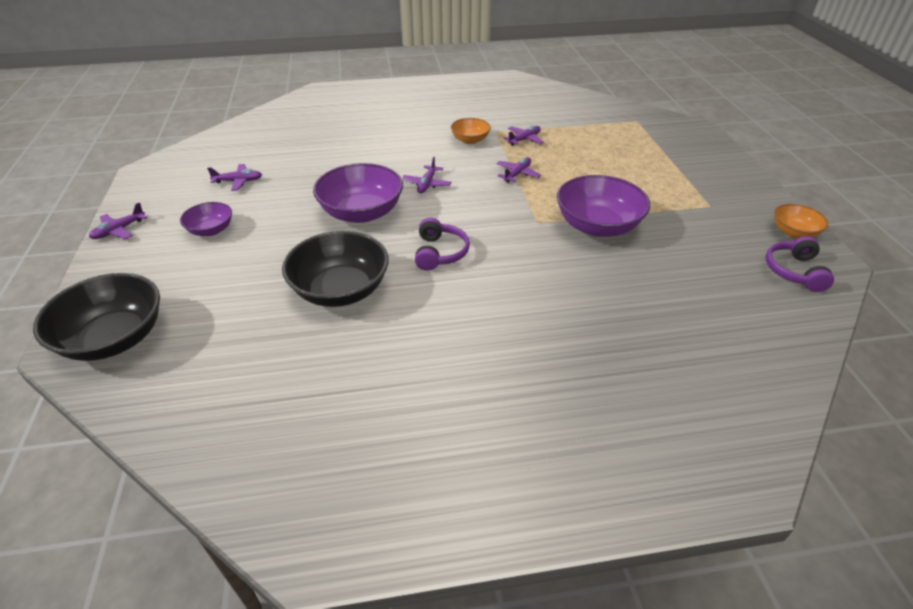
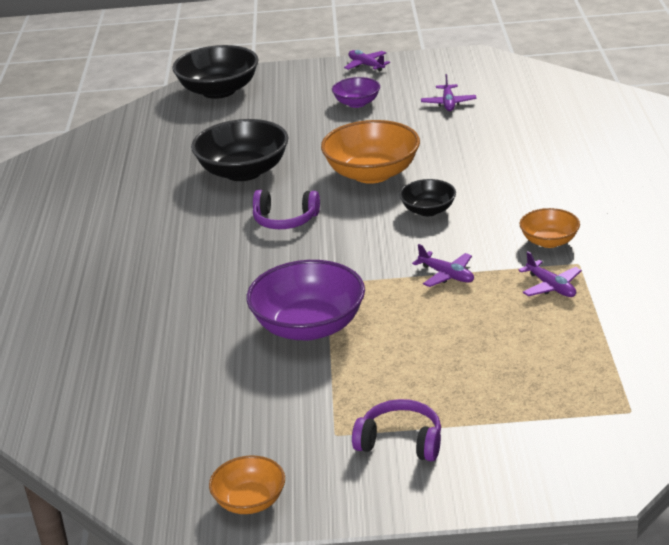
camera: 100 degrees right, 10 degrees down
(361, 212) = (372, 173): purple bowl -> orange bowl
(427, 184) = (428, 210): purple plane -> black bowl
(794, 271) = (167, 471): purple headphones -> purple headphones (400, 441)

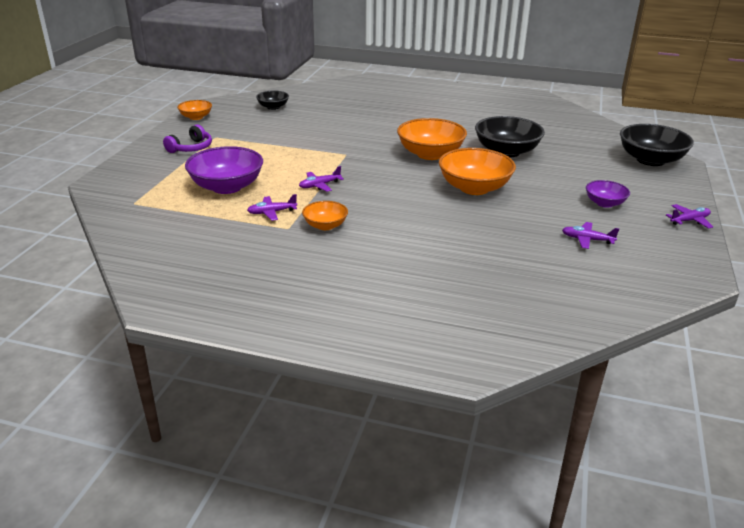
camera: 105 degrees right, 0 degrees up
(285, 220) = (430, 154): purple headphones -> orange bowl
(309, 326) = (308, 144): purple bowl -> purple bowl (227, 187)
(428, 210) = (405, 196): black bowl -> black bowl (273, 107)

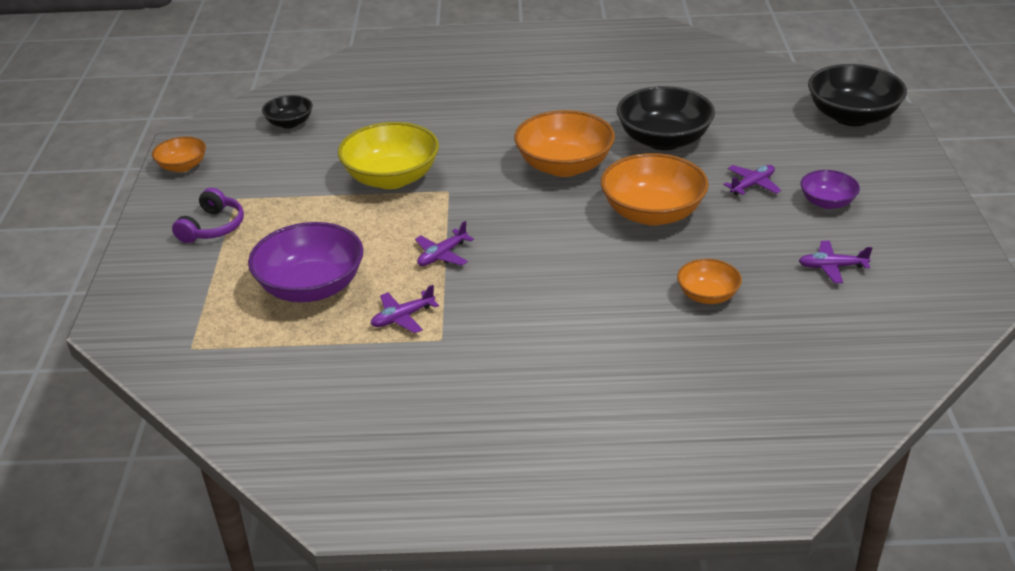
camera: 15 degrees left, 5 degrees up
(315, 142) = (391, 178): none -> yellow bowl
(325, 225) = (489, 323): orange bowl -> orange bowl (707, 295)
(689, 221) = (938, 208): purple plane -> purple plane (752, 185)

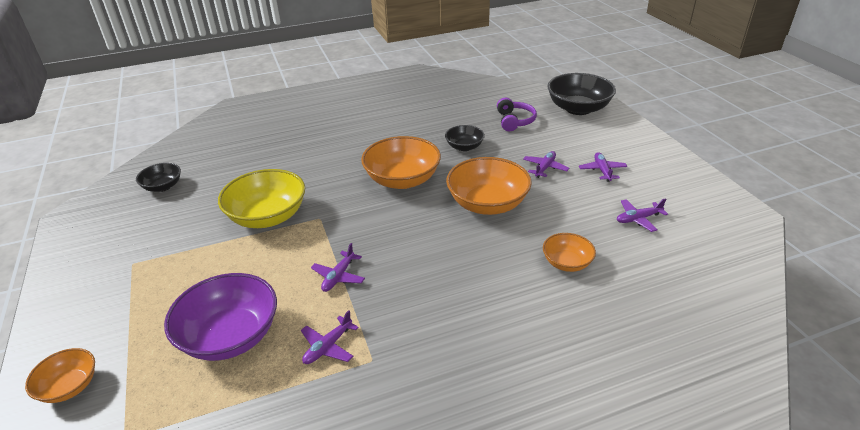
camera: 20 degrees left, 0 degrees up
(182, 166) = (72, 243): orange bowl -> orange bowl (69, 386)
(213, 227) = (116, 297): purple headphones -> purple headphones (514, 121)
(663, 140) = (464, 147): black bowl -> black bowl, size x0.55
(827, 202) = (602, 171): purple bowl -> purple plane

